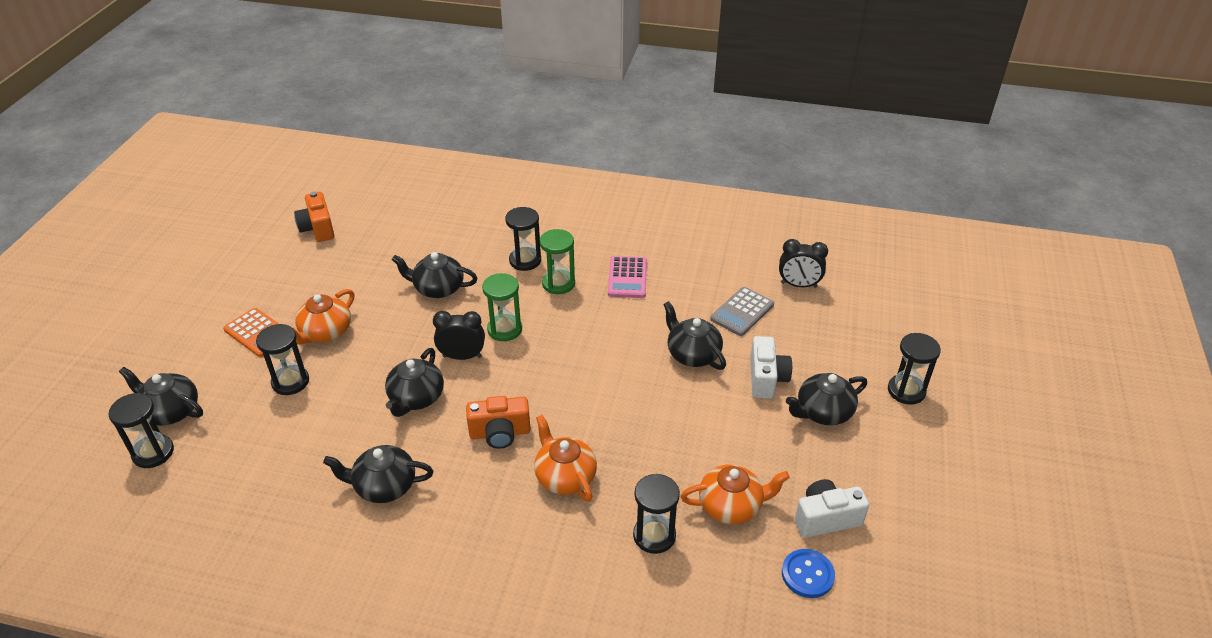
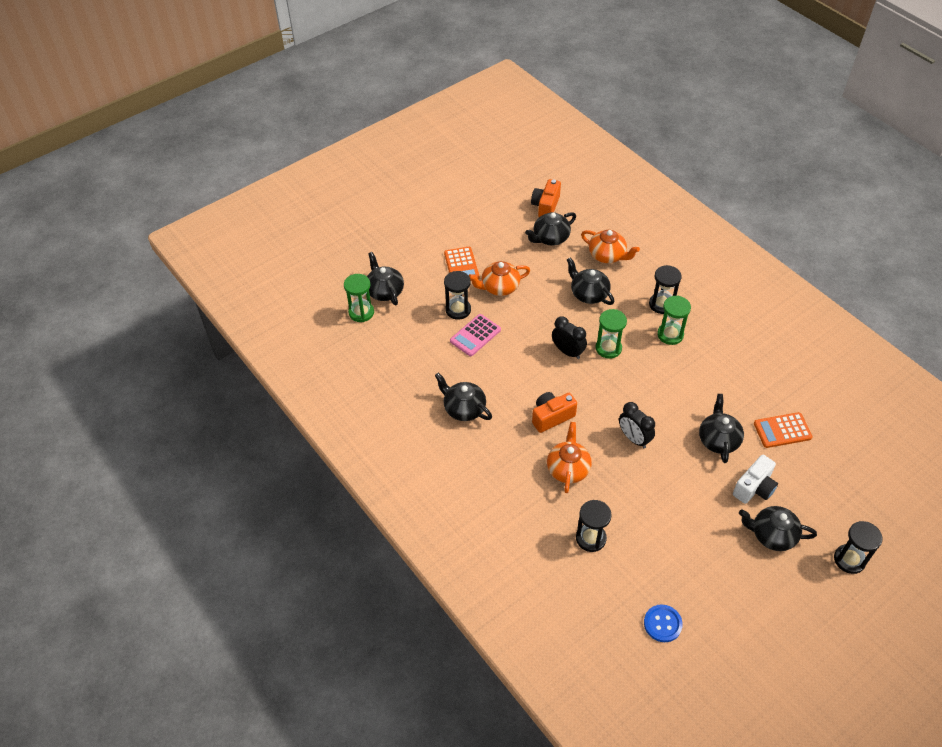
camera: 40 degrees right, 10 degrees up
(153, 453) = (361, 312): black hourglass -> green hourglass
(416, 398) = (520, 364): black teapot -> black teapot (550, 238)
(500, 433) = (551, 417): orange camera -> orange camera turned 120 degrees clockwise
(627, 278) = (722, 357): pink calculator -> pink calculator (475, 335)
(731, 506) = (653, 553): orange teapot -> orange teapot (607, 255)
(742, 312) = (782, 430): grey calculator -> orange calculator
(798, 285) = (845, 435): black clock -> black clock (634, 438)
(826, 518) = (706, 601): white camera -> none

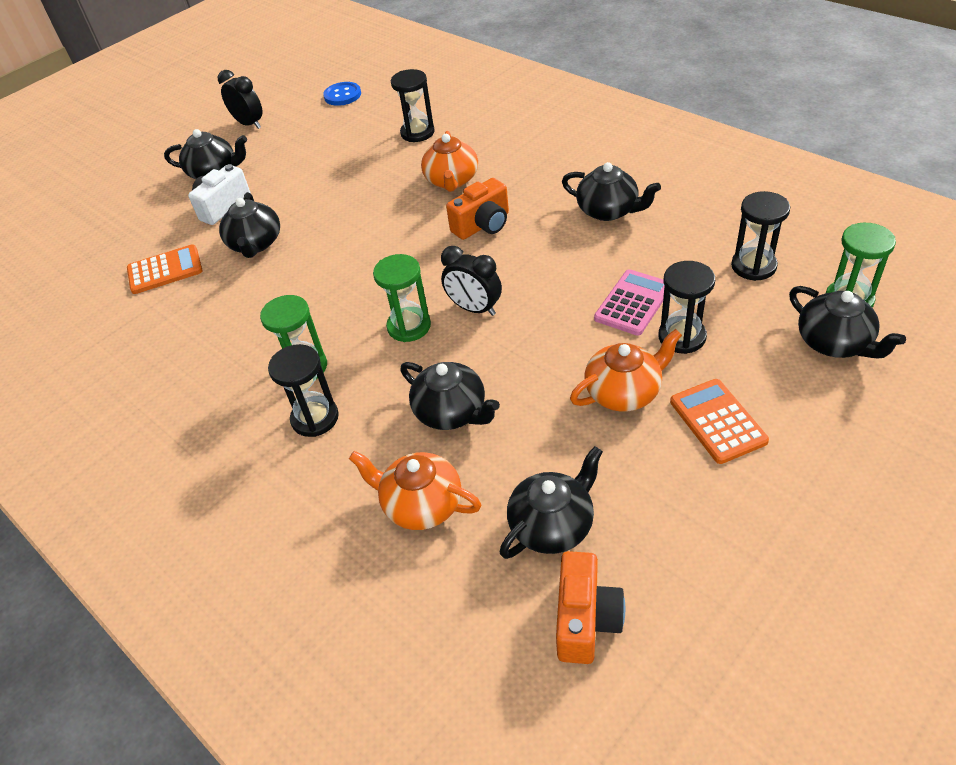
camera: 175 degrees right, 5 degrees down
(634, 438) = (368, 224): black clock -> black clock (249, 124)
(849, 560) = (137, 170): black hourglass -> black hourglass (753, 266)

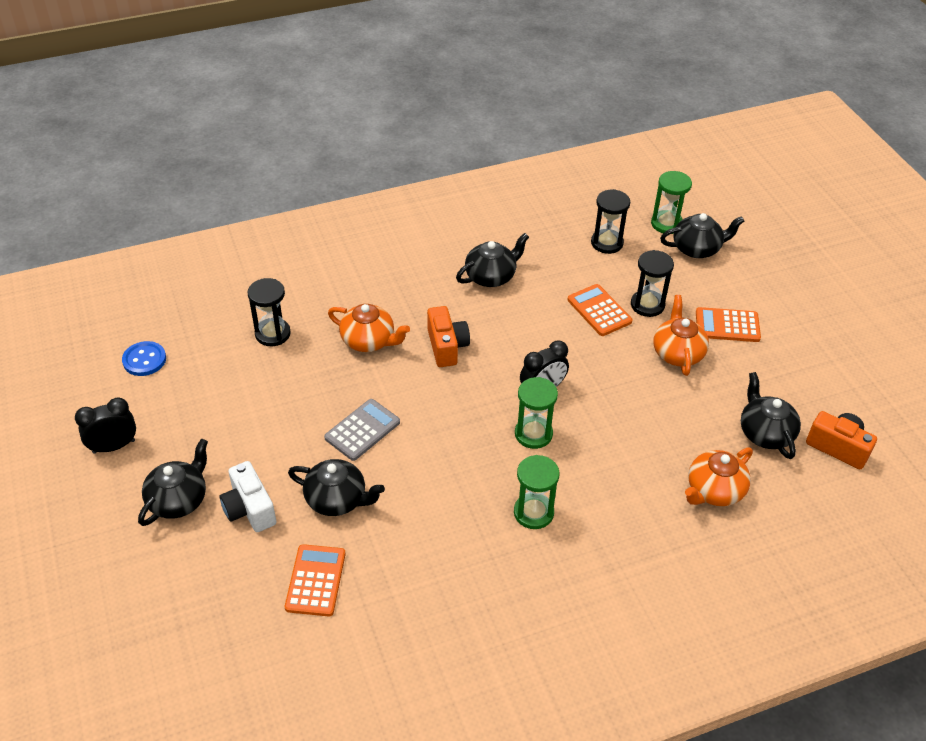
camera: 70 degrees left, 0 degrees up
(315, 418) = (595, 523): black hourglass -> none
(341, 223) = (362, 430): none -> grey calculator
(452, 412) = (640, 443): black teapot -> none
(633, 303) = (599, 311): pink calculator -> orange calculator

